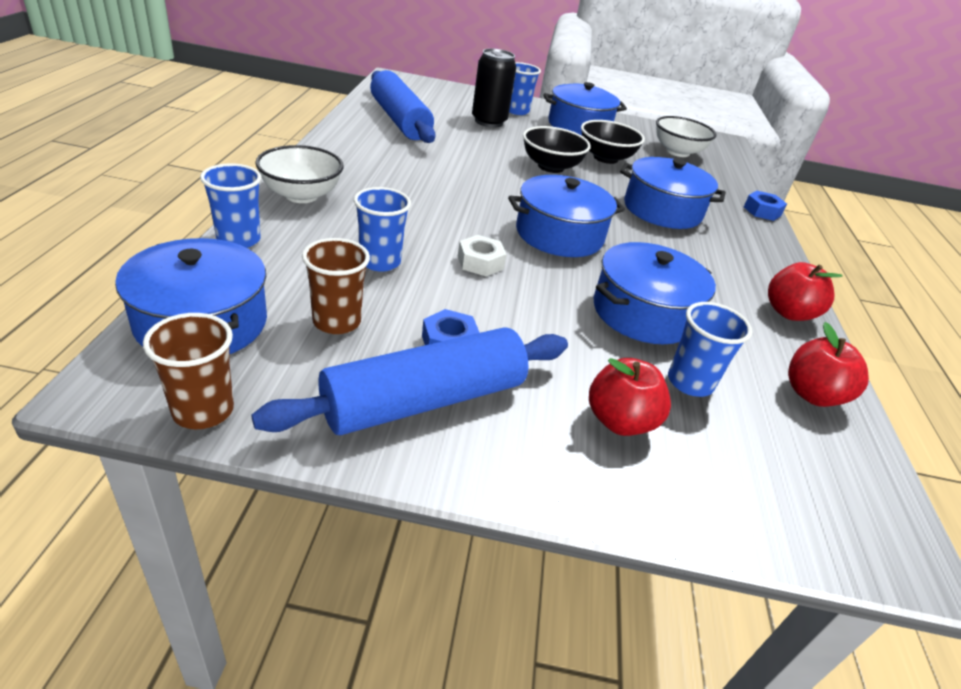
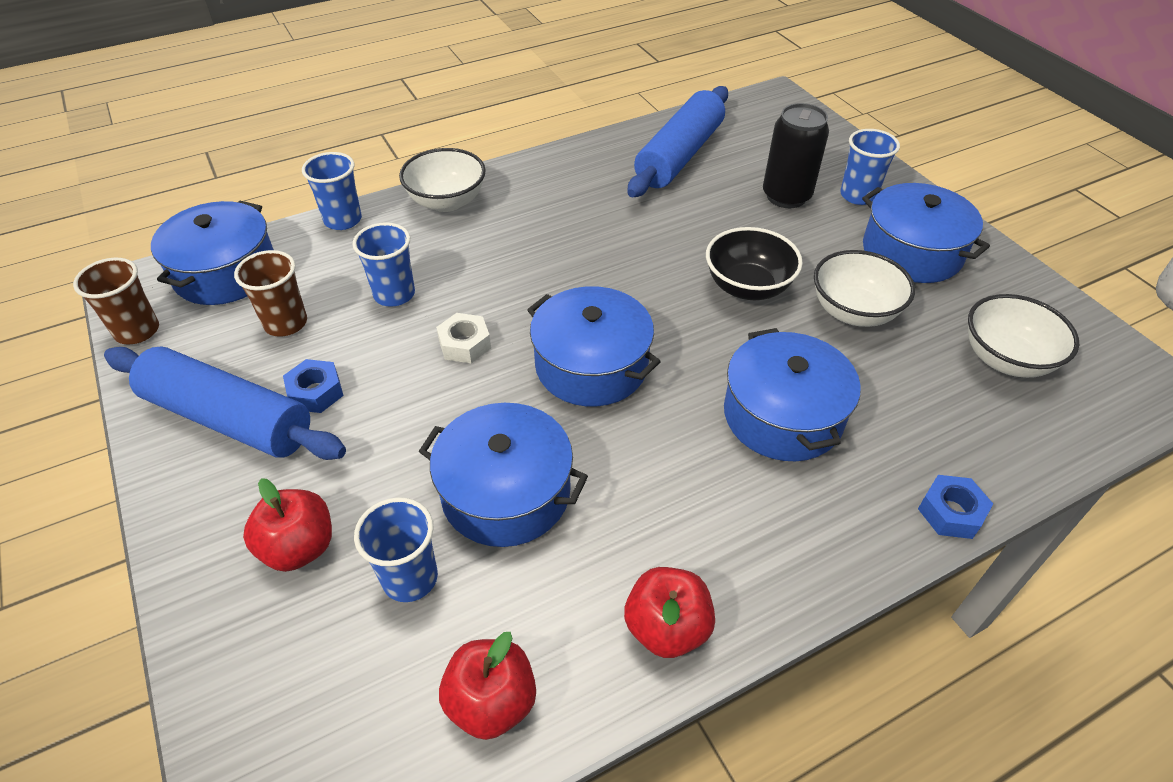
camera: 60 degrees right, 10 degrees up
(605, 158) = (853, 312): black bowl -> white bowl

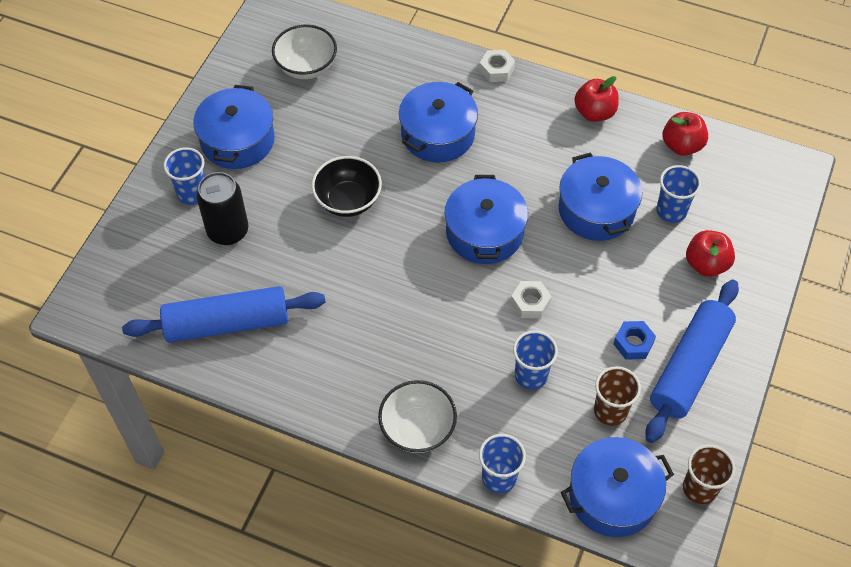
camera: 130 degrees left, 10 degrees up
(228, 418) = (689, 367): blue rolling pin -> blue rolling pin turned 45 degrees clockwise
(853, 312) = (324, 142): white bowl -> none
(859, 560) = (496, 70): none -> white nut
(951, 512) = (438, 51): blue nut -> none

